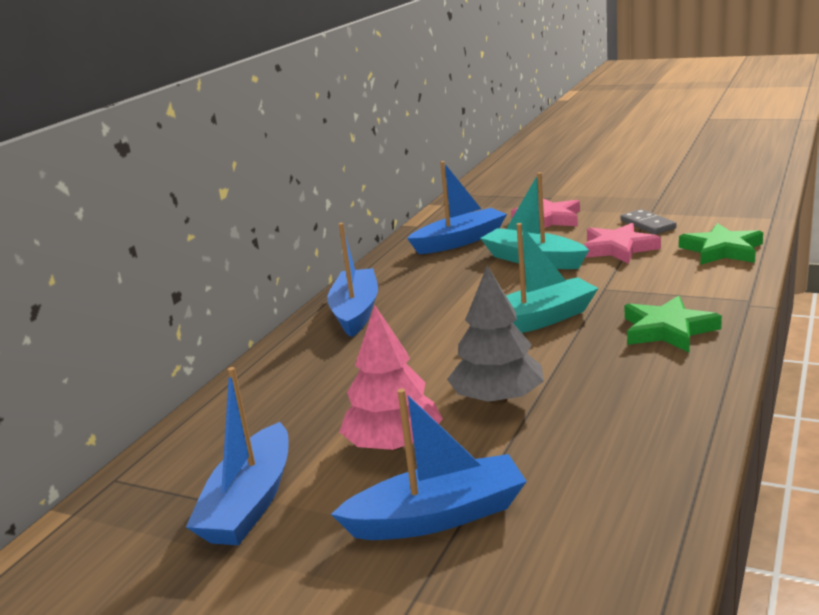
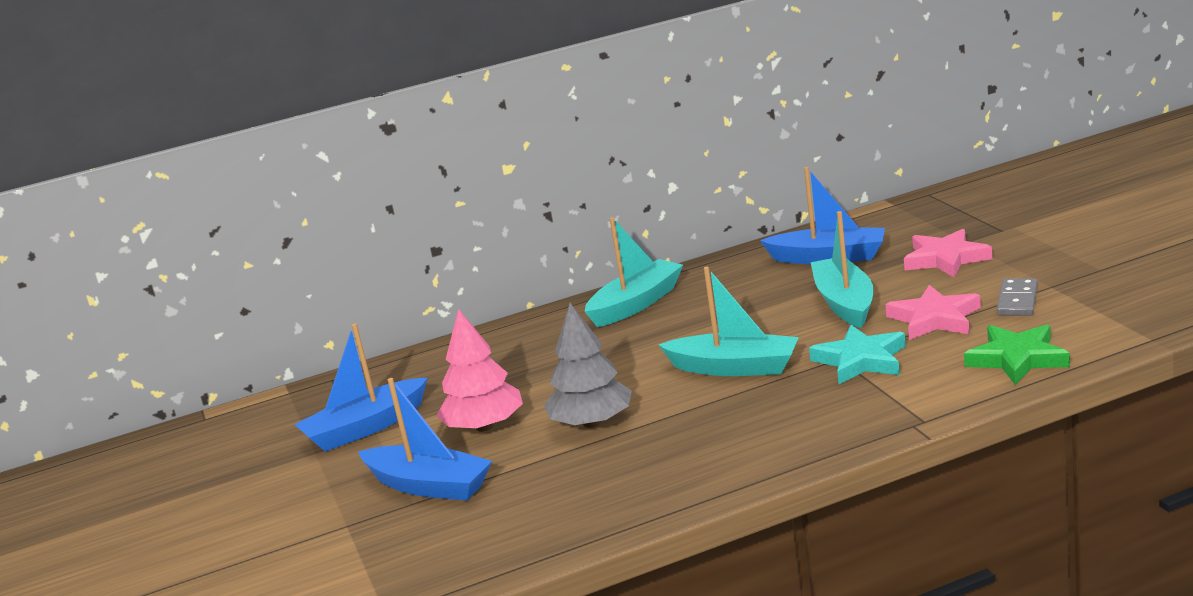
camera: 45 degrees right, 0 degrees up
(356, 312) = (636, 304): blue boat -> turquoise boat
(623, 284) = (861, 360): none -> turquoise star
(667, 330) = (804, 420): green star -> none

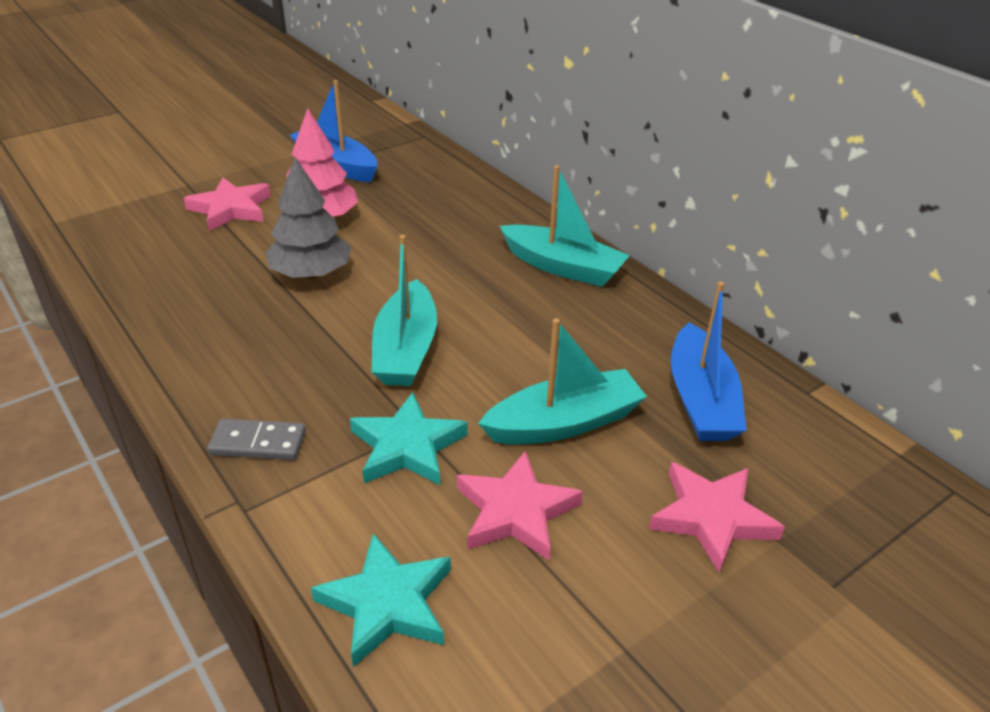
camera: 70 degrees right, 15 degrees up
(429, 486) = (231, 209): blue boat -> pink star
(1017, 300) = (573, 604): grey domino -> grey domino (258, 443)
(1017, 359) = (387, 603): green star -> turquoise star

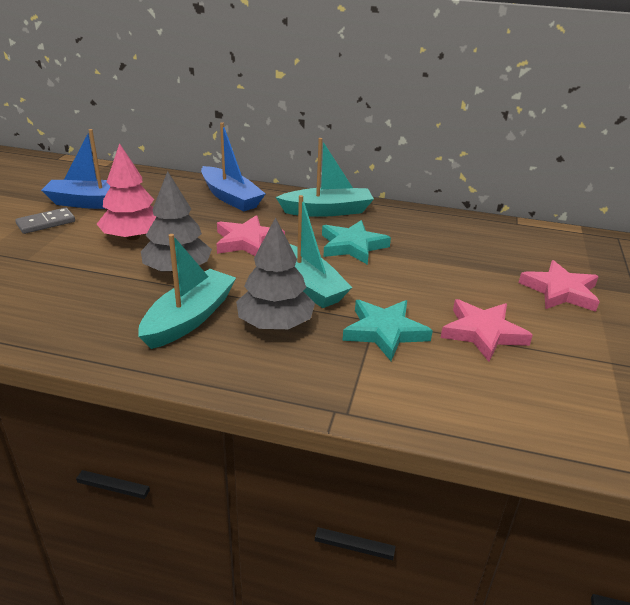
camera: 40 degrees left, 5 degrees down
(231, 209) = (49, 254): pink star -> pink star (247, 241)
(258, 443) = (296, 374): grey domino -> grey domino (46, 223)
(315, 377) = (275, 323): none -> grey tree
(387, 603) = (493, 409): turquoise star -> turquoise star (352, 246)
(564, 423) = (442, 282): turquoise boat -> turquoise boat (189, 318)
(701, 400) = (482, 245): blue boat -> blue boat (231, 197)

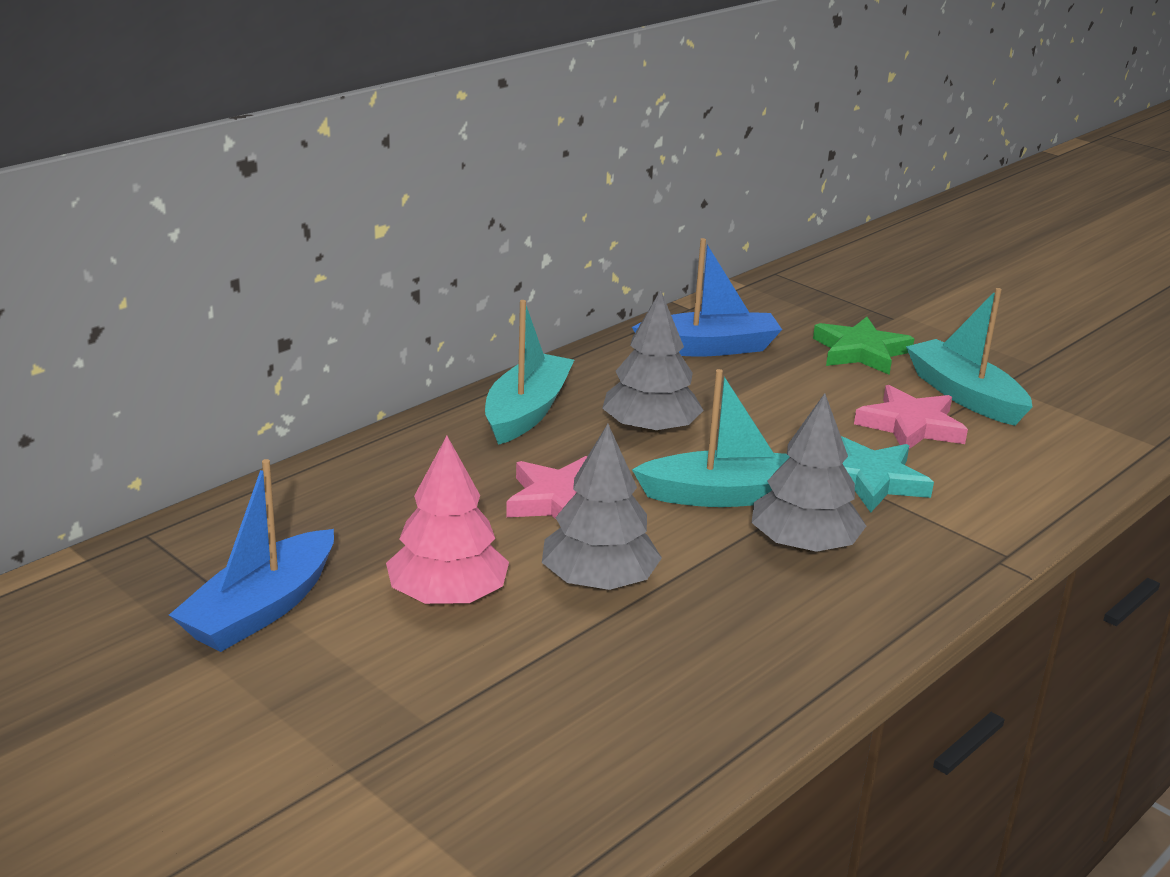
camera: 60 degrees left, 5 degrees down
(46, 223) = (294, 677): grey domino -> none
(189, 318) = (744, 605): turquoise boat -> turquoise boat (964, 395)
(231, 197) = (393, 472): blue boat -> blue boat (709, 348)
(352, 246) = (650, 429): turquoise star -> grey tree
(560, 291) = (860, 352): pink star -> green star

